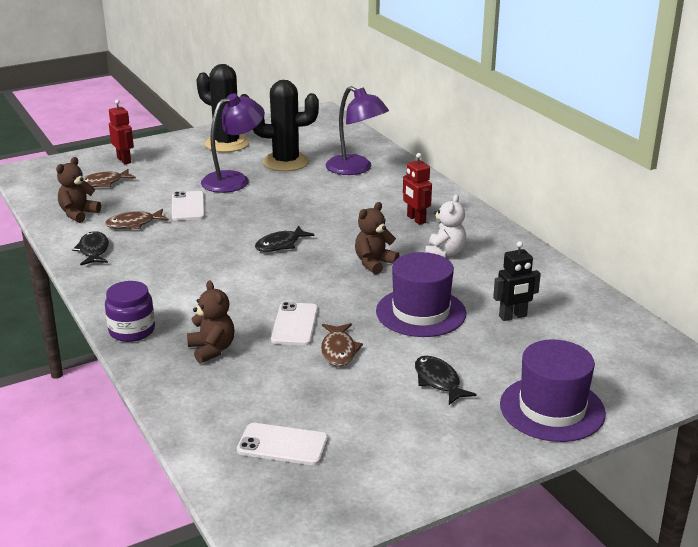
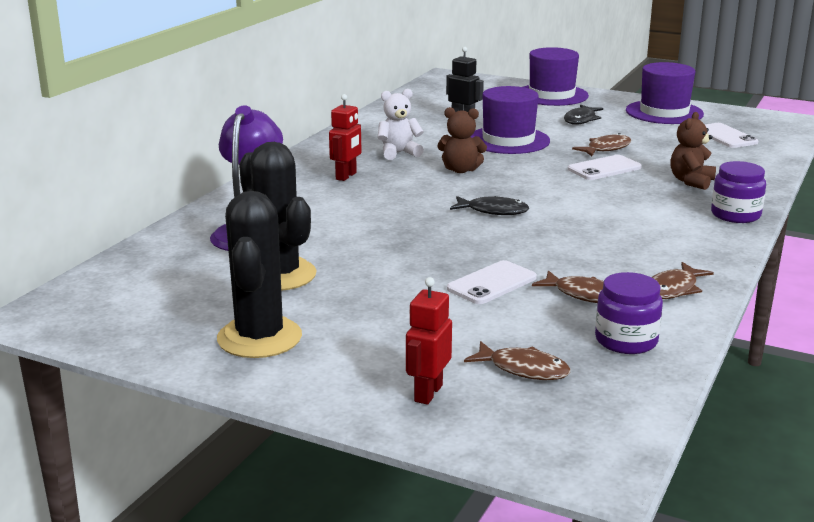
camera: 125 degrees left, 5 degrees down
(78, 214) = (626, 340): brown teddy bear -> purple jar
(93, 250) = (673, 289): black fish -> brown fish
(234, 180) = (378, 286): purple lamp -> none
(404, 454) = (664, 112): none -> purple hat

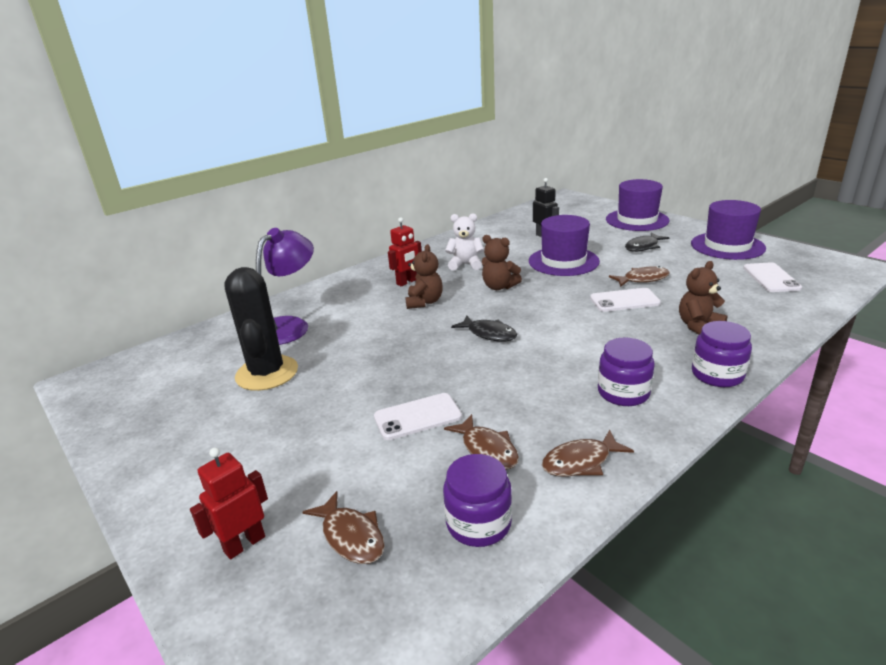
camera: 25 degrees right, 5 degrees up
(259, 338) = (188, 438): black cactus -> none
(390, 192) = (424, 302): none -> brown teddy bear
(667, 238) = (623, 392): none -> purple jar

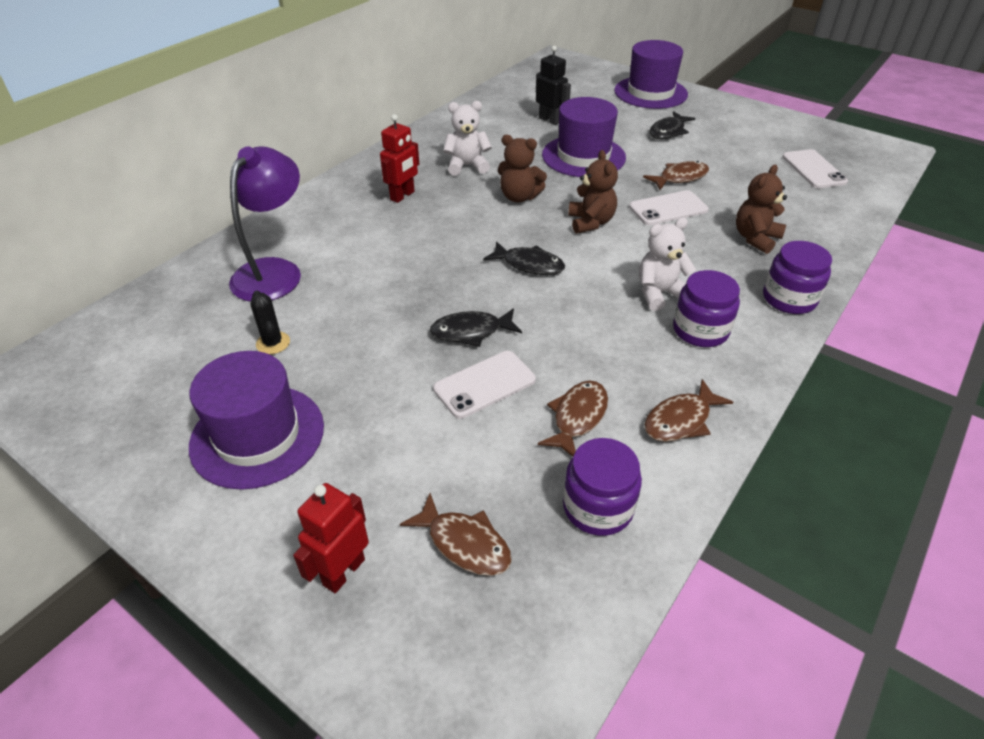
camera: 15 degrees left, 15 degrees up
(267, 373) = (273, 343): black cactus -> black cactus, size x0.43
(422, 378) = (471, 332): none -> black fish
(424, 302) = (435, 224): brown teddy bear -> brown teddy bear (590, 222)
(487, 449) = (577, 417): brown fish -> brown fish turned 105 degrees counterclockwise
(595, 362) = (659, 293): none -> white teddy bear
(727, 246) = (759, 127): purple hat -> purple hat (257, 435)

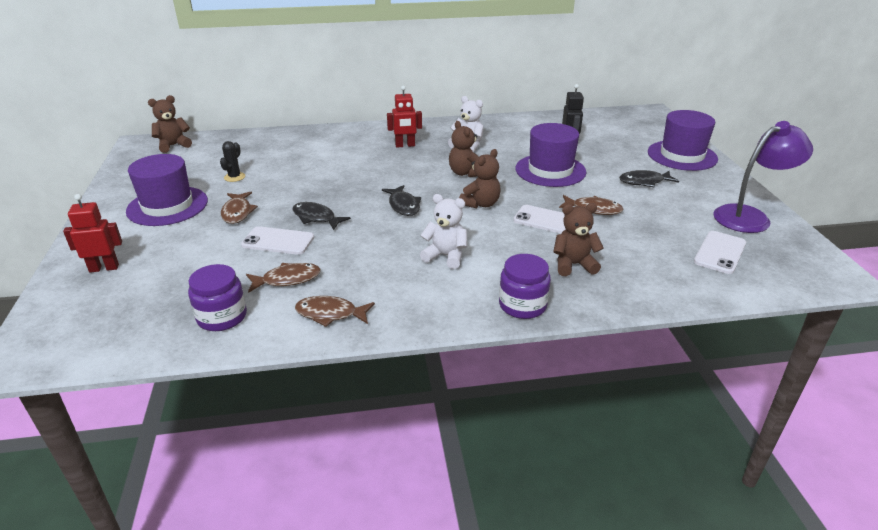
camera: 45 degrees right, 10 degrees down
(83, 352) = (173, 145): none -> brown teddy bear
(274, 271) = (288, 150): purple lamp -> purple lamp (750, 216)
(464, 543) = (153, 290): brown fish -> brown fish (237, 212)
(700, 330) = (430, 285): purple jar -> none

